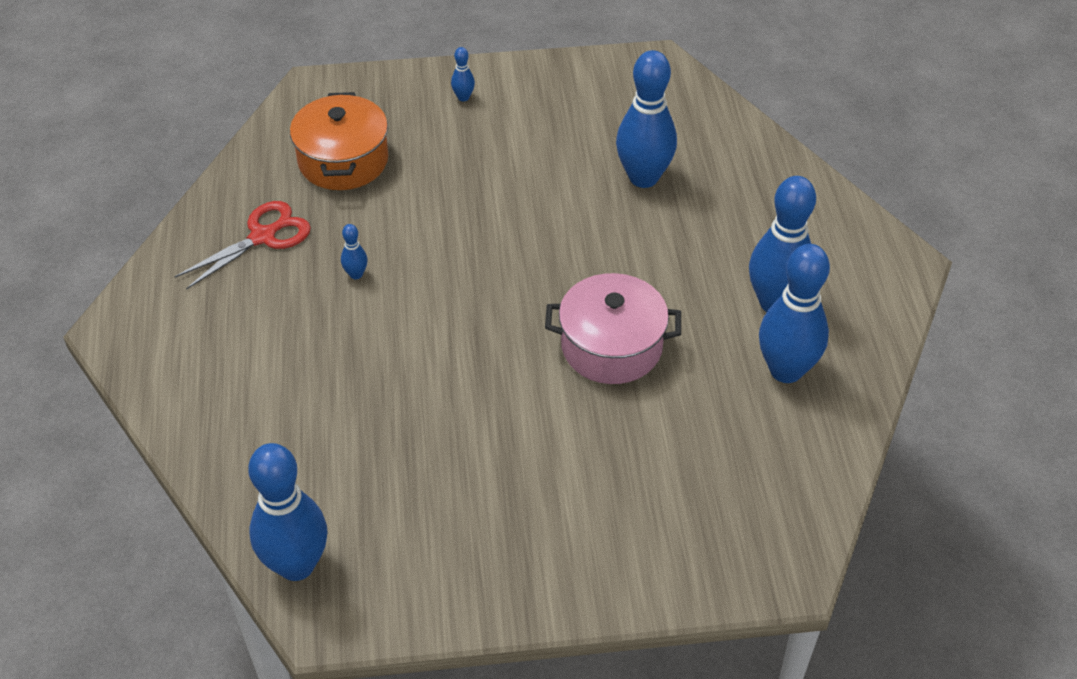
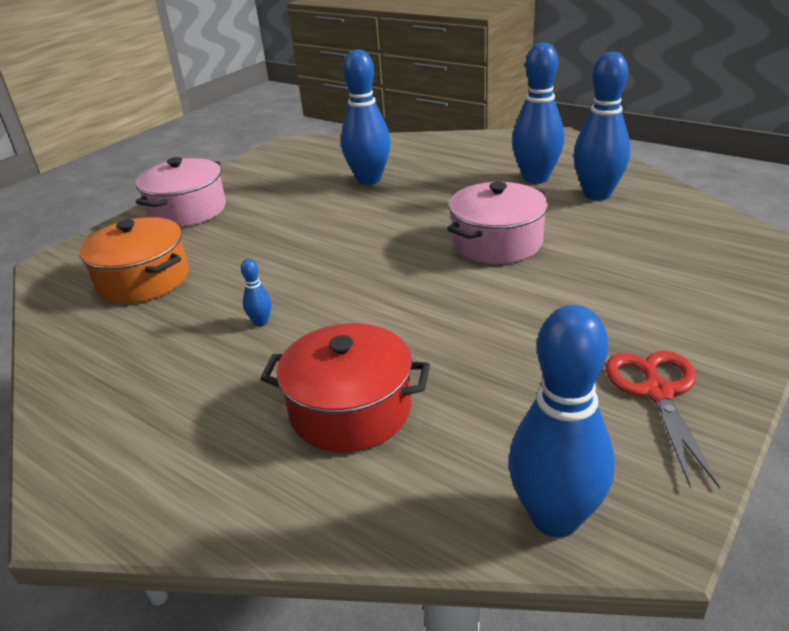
camera: 45 degrees left, 15 degrees down
(262, 237) = (140, 353): red scissors -> red scissors (657, 392)
(306, 397) = (350, 410): none -> red pot
(463, 97) = (188, 210): blue bowling pin -> pink pot

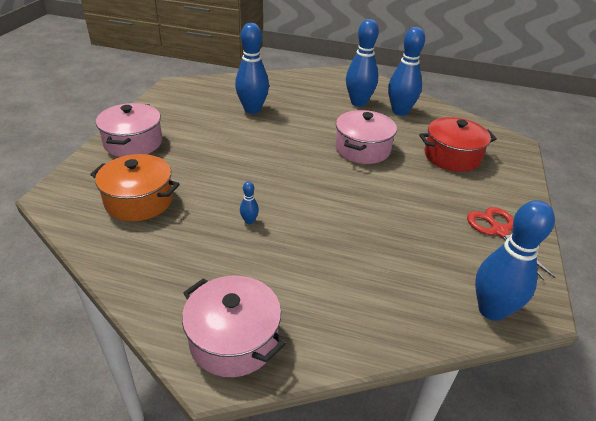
camera: 25 degrees left, 5 degrees up
(128, 473) = (234, 339): none -> pink pot
(350, 410) = (346, 270): red pot -> red pot (452, 156)

